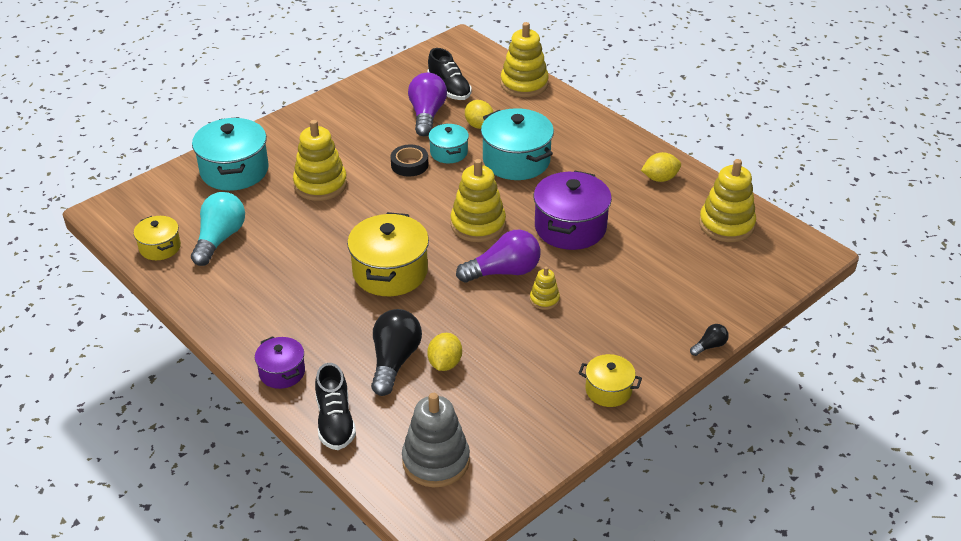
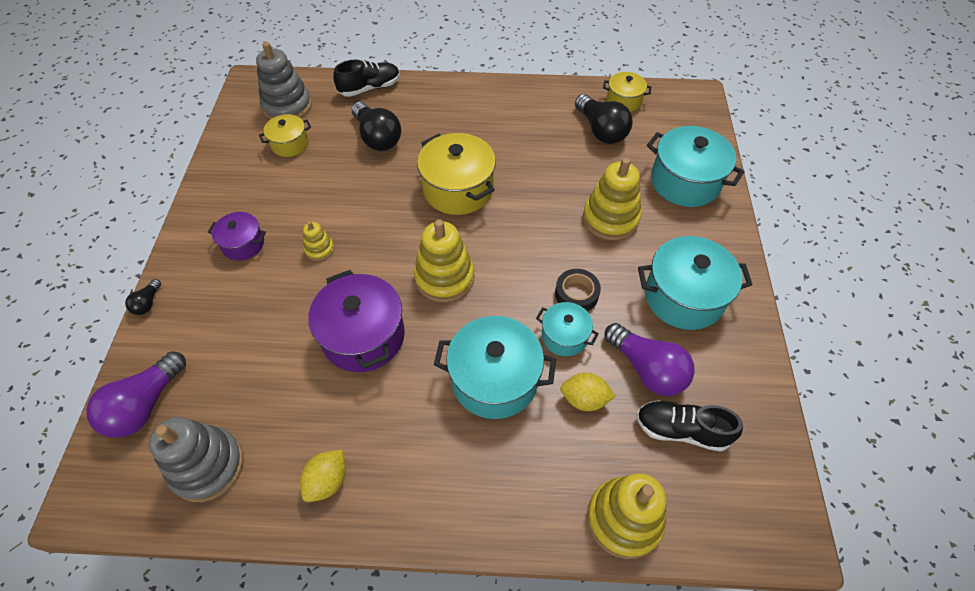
camera: 135 degrees right, 15 degrees up
(219, 239) = (601, 130): turquoise light bulb -> black light bulb
(282, 372) = (435, 90): purple pot -> purple pot (243, 244)
(335, 421) = (370, 88): black shoe -> black shoe turned 120 degrees clockwise
(352, 125) = (683, 297): none -> turquoise pot
(445, 363) = (343, 157): yellow lemon -> none
(503, 272) = (376, 250): purple light bulb -> purple light bulb (145, 405)
(608, 390) = (209, 213): yellow pot -> yellow pot (290, 144)
(726, 224) = (207, 466): yellow stacking toy -> grey stacking toy

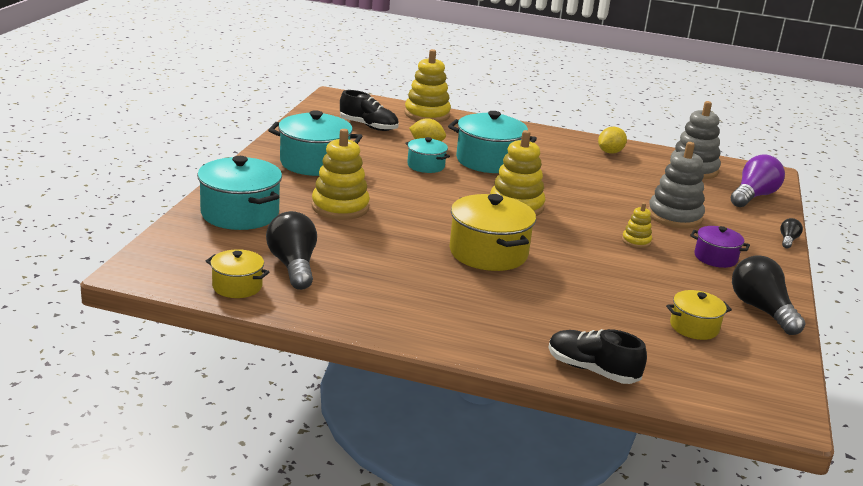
camera: 170 degrees left, 30 degrees down
(287, 106) = (712, 371): grey stacking toy -> grey stacking toy (674, 216)
(363, 336) = (589, 193): purple pot -> none
(370, 88) = (592, 370): black shoe -> black shoe turned 45 degrees clockwise
(377, 137) = (579, 312): black light bulb -> black light bulb (761, 310)
(576, 294) = (403, 179): black tape -> none
(647, 369) = (372, 145): purple light bulb -> none

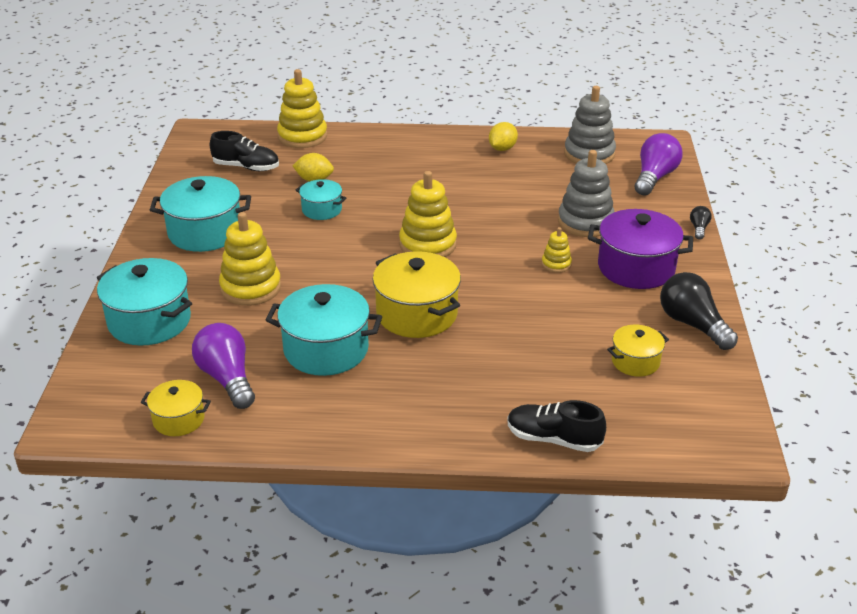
camera: 10 degrees left, 10 degrees up
(293, 266) = (227, 378): black light bulb -> purple light bulb
(488, 161) = (384, 188): turquoise pot -> turquoise pot (326, 349)
(715, 258) = (636, 268): purple pot -> purple pot, size x1.78

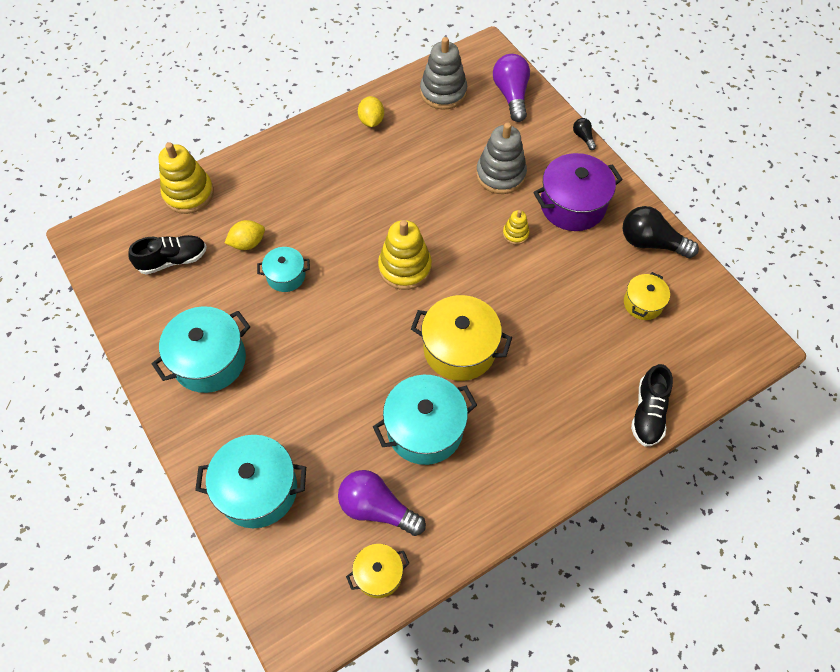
camera: 35 degrees left, 25 degrees up
(251, 288) = (307, 400): yellow stacking toy -> none
(553, 439) = (648, 413): black shoe -> black shoe turned 60 degrees counterclockwise

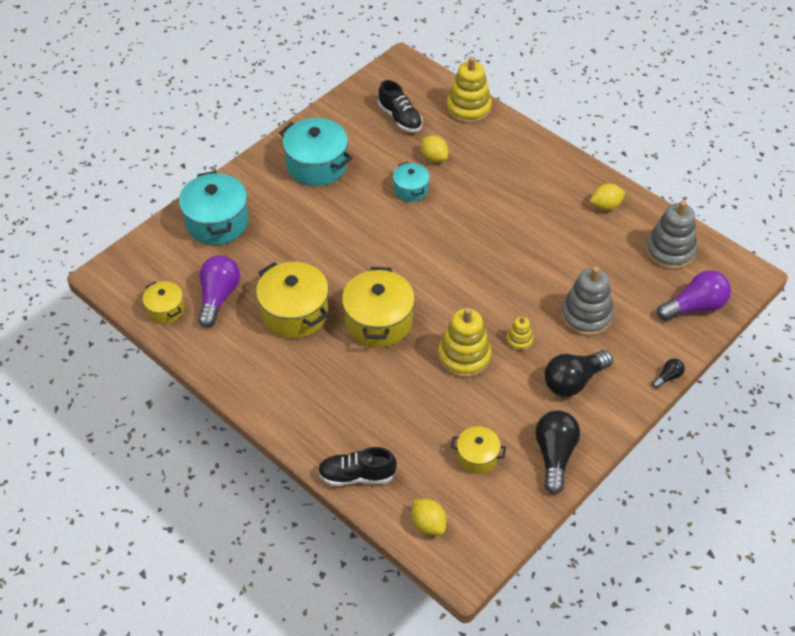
camera: 75 degrees right, 10 degrees down
(405, 267) = (449, 266): yellow stacking toy -> yellow stacking toy (464, 357)
(425, 429) = (294, 313): turquoise pot -> yellow pot
(572, 205) = (574, 381): purple pot -> black light bulb
(711, 362) = (428, 524): none -> yellow lemon

